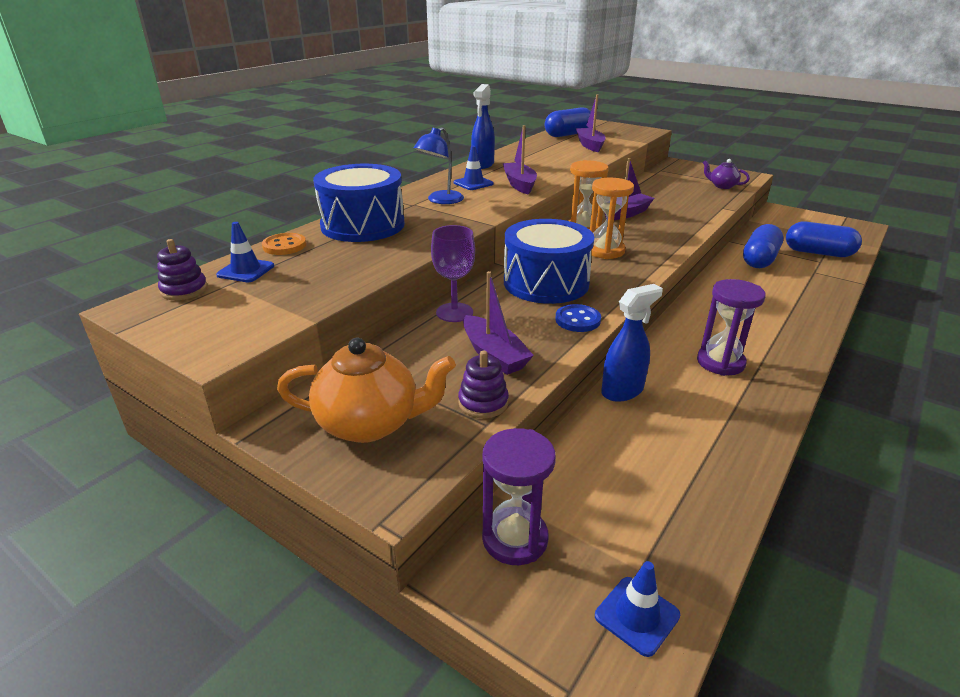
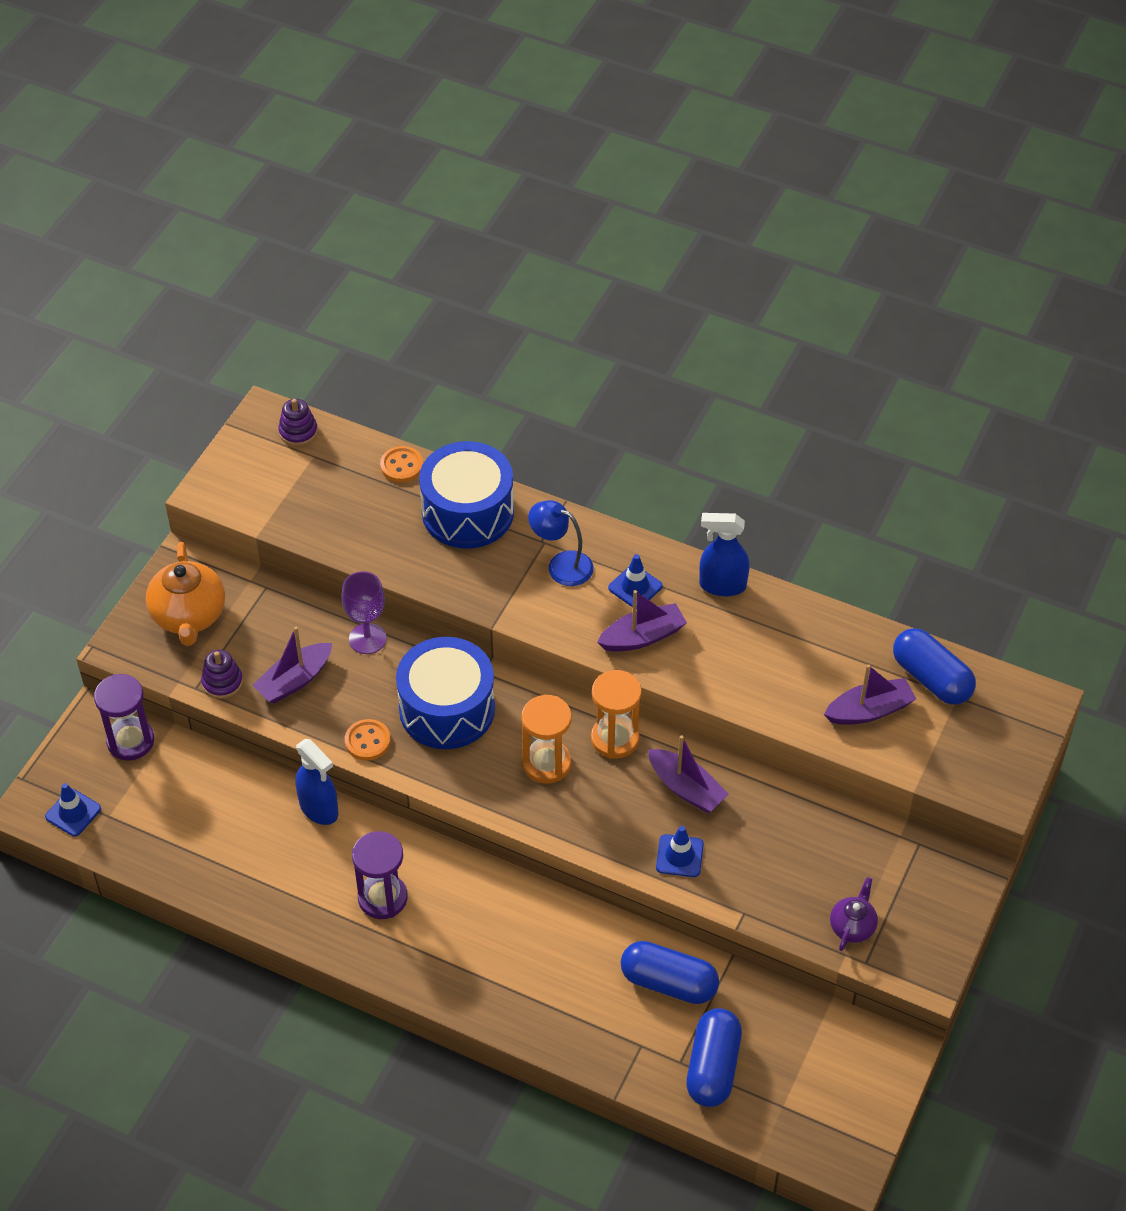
camera: 80 degrees right, 20 degrees up
(246, 270) = (342, 458): blue traffic cone -> blue traffic cone (679, 856)
(577, 320) = (367, 741): blue button -> orange button

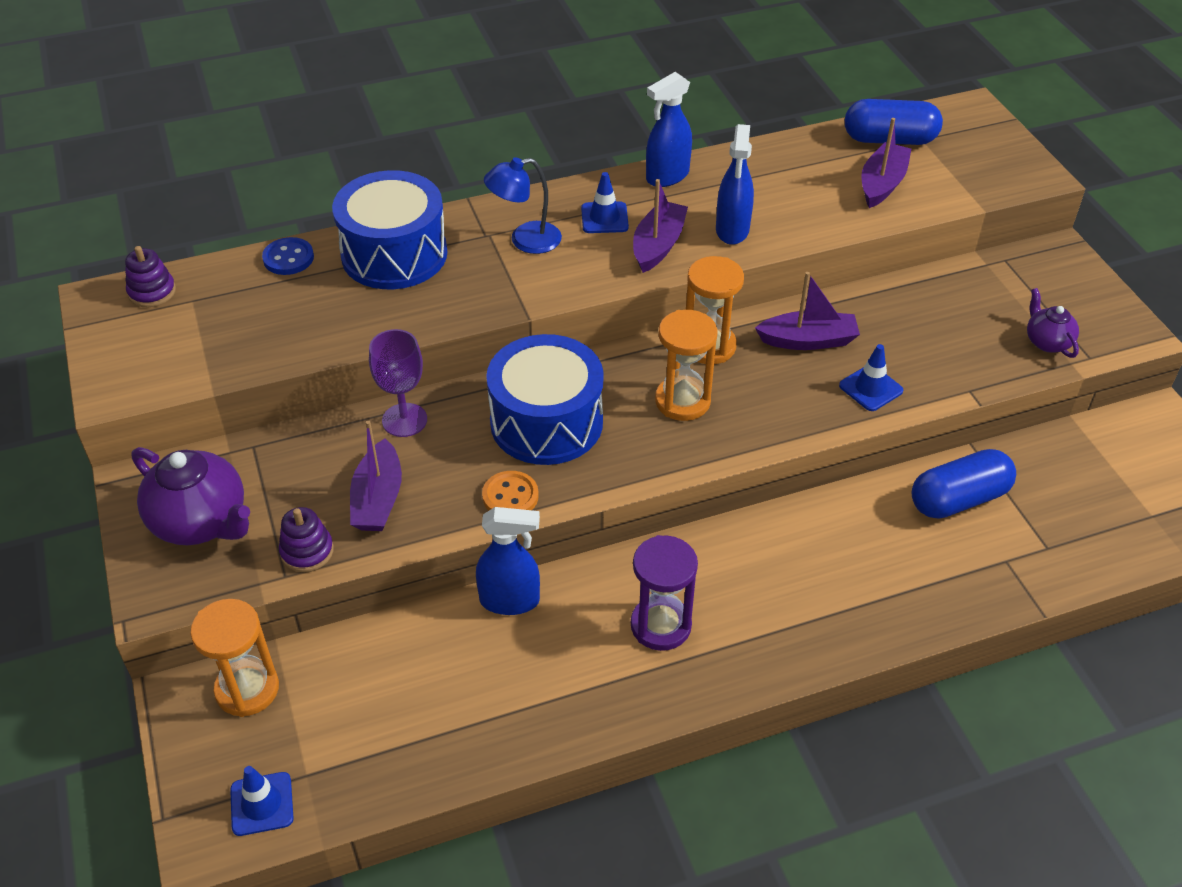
camera: 45 degrees left, 5 degrees down
(130, 741) = (247, 689): purple hourglass -> orange hourglass
(189, 616) = (201, 522): orange teapot -> purple teapot
(401, 466) = (288, 258): orange button -> blue button
(708, 664) = (732, 230): none -> blue spray bottle
(713, 1067) = (1072, 531): blue capsule -> none

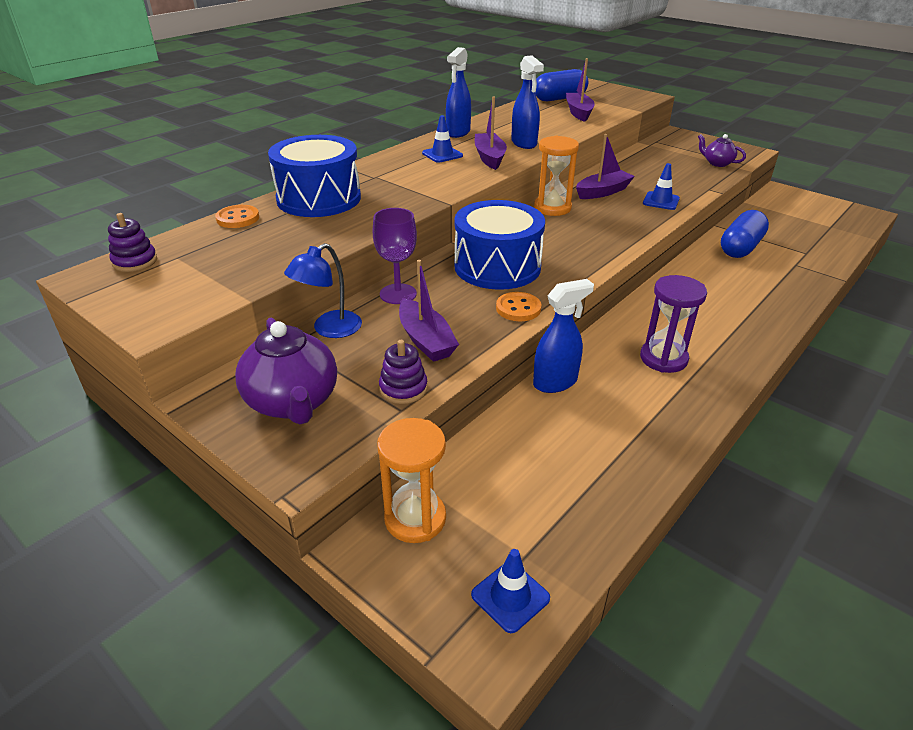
camera: 30 degrees left, 10 degrees down
(201, 522) = (293, 402): purple teapot -> purple teapot turned 60 degrees clockwise
(288, 258) = (238, 218): blue button -> orange button
(525, 240) = (403, 173): blue lamp -> blue lamp (329, 329)
(682, 401) = (568, 234): orange hourglass -> none

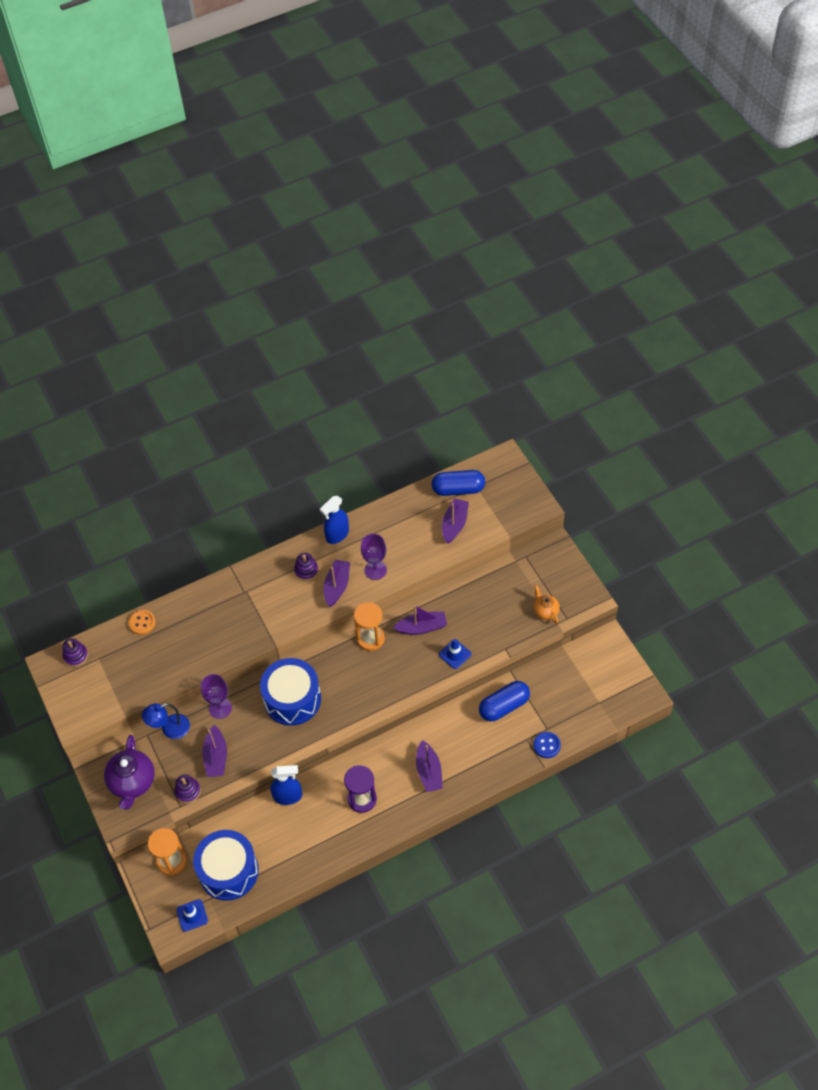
camera: 25 degrees right, 20 degrees up
(319, 198) = (198, 612): blue drum -> blue drum (228, 871)
(442, 154) = (306, 570): blue traffic cone -> purple stacking toy
(518, 308) = (280, 746): orange button -> none
(524, 143) = (375, 570): blue spray bottle -> purple goblet
(717, 163) = (545, 611): purple teapot -> orange teapot
(720, 313) = (429, 771): none -> purple boat
(823, 264) = (546, 745): none -> blue button

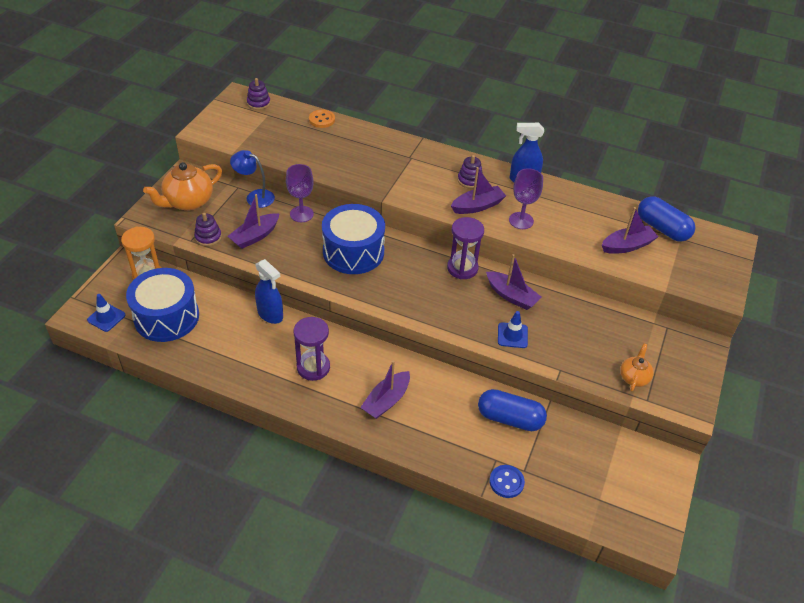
camera: 45 degrees right, 10 degrees down
(132, 782) = (188, 202): purple teapot -> orange teapot
(370, 638) = (462, 268): orange hourglass -> purple hourglass

